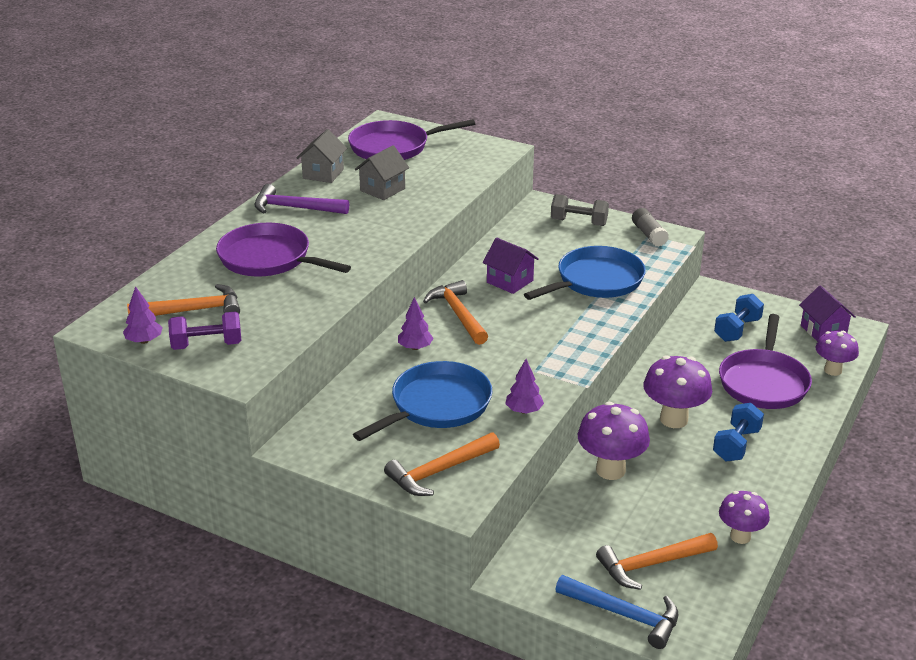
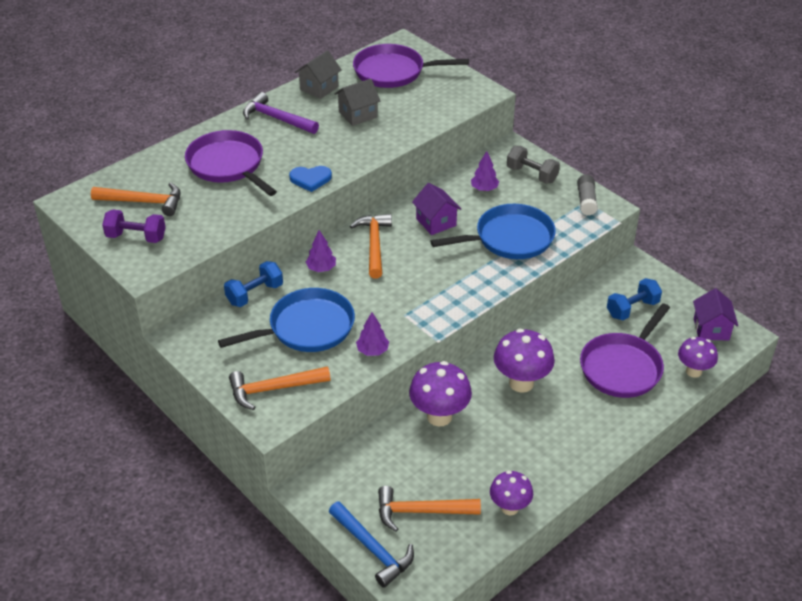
camera: 20 degrees right, 10 degrees up
(144, 341) = (93, 222): purple tree -> purple tree (484, 189)
(372, 254) = (310, 179): none -> blue heart
(736, 445) = (560, 422): blue dumbbell -> blue dumbbell (255, 294)

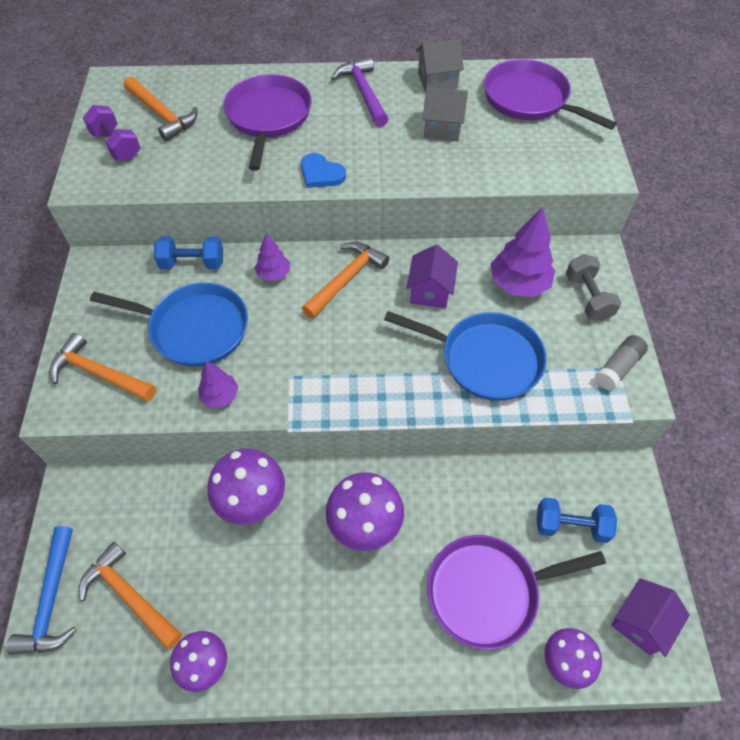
camera: 40 degrees right, 15 degrees up
(484, 189) = (518, 284): purple tree -> purple tree, size x1.77

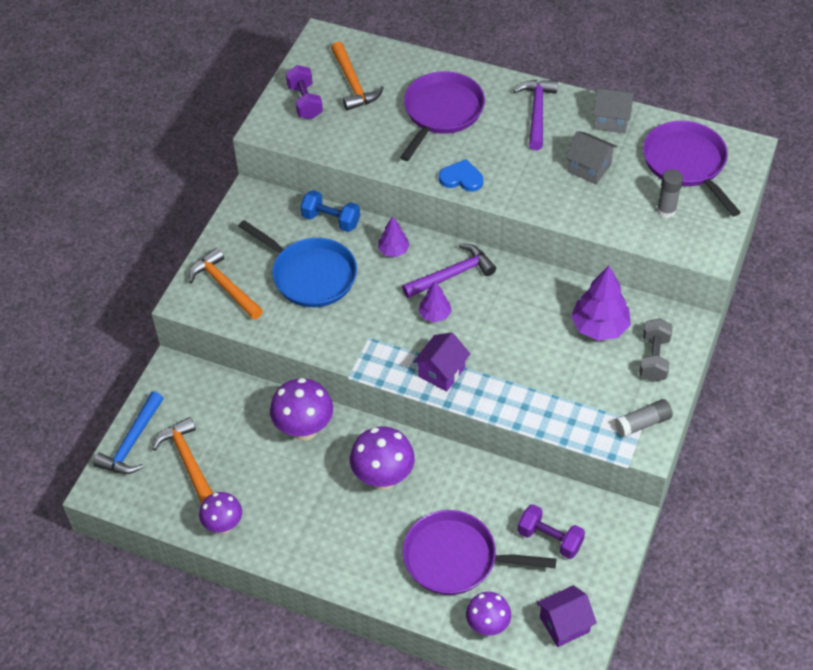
camera: 25 degrees right, 5 degrees down
(220, 396) = (308, 334): purple tree -> purple tree (435, 315)
(321, 173) = (461, 178): blue heart -> blue heart turned 135 degrees clockwise
(346, 279) = (452, 275): orange hammer -> purple hammer
(430, 291) = (518, 308): purple house -> purple house (441, 372)
(485, 359) = (533, 378): blue pan -> none
(538, 146) = (666, 211): none -> grey glue stick
(570, 526) = (550, 539): blue dumbbell -> purple dumbbell

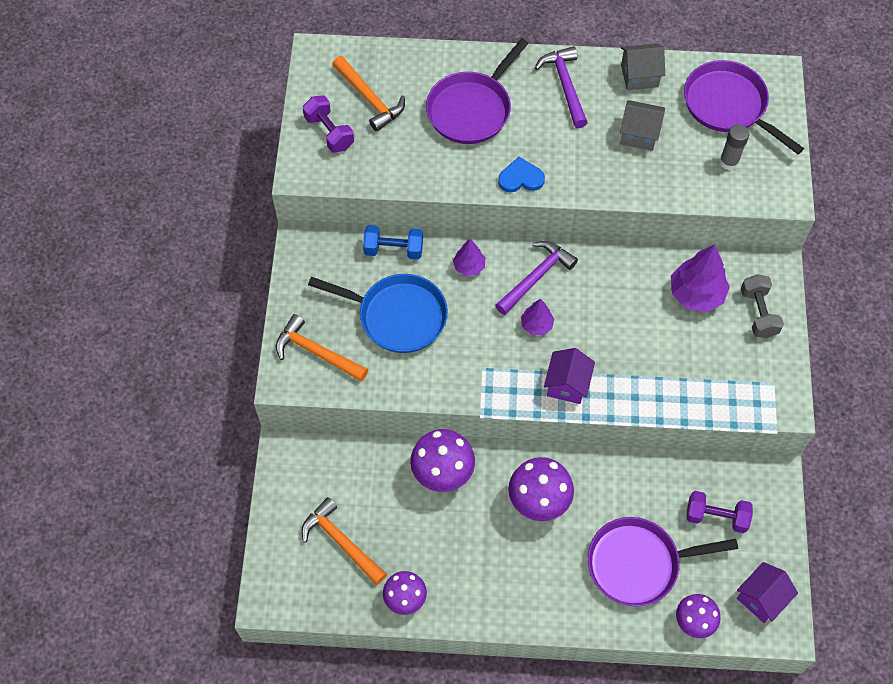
camera: 20 degrees left, 10 degrees up
(132, 442) = (278, 539): blue hammer -> none
(441, 112) = (471, 109): purple pan -> purple pan turned 150 degrees counterclockwise
(642, 423) = (773, 383): grey glue stick -> none

